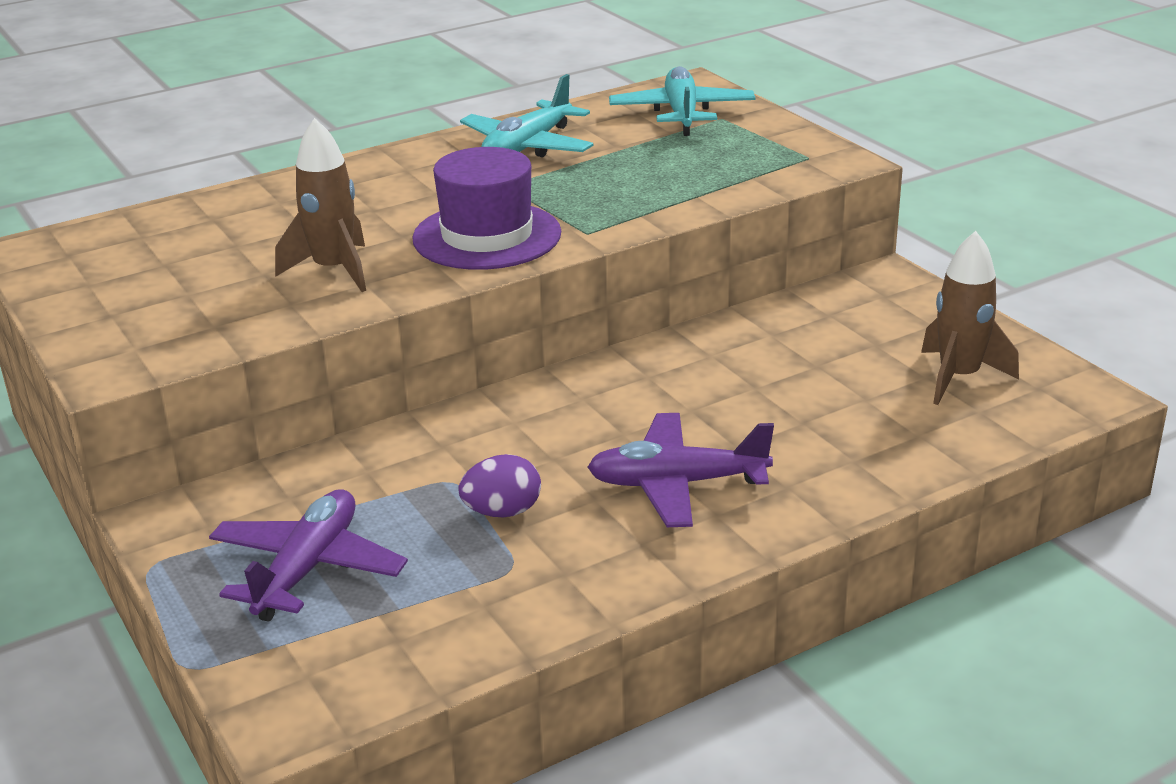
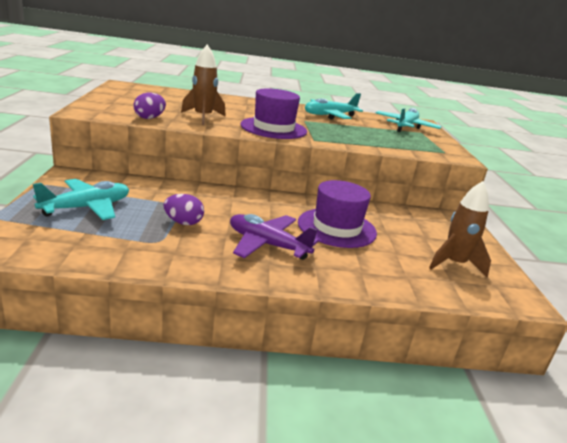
camera: 25 degrees right, 5 degrees down
(249, 322) = (149, 118): none -> purple egg
(308, 568) = (87, 207): purple plane -> turquoise plane
(737, 395) = (336, 228): none -> purple hat

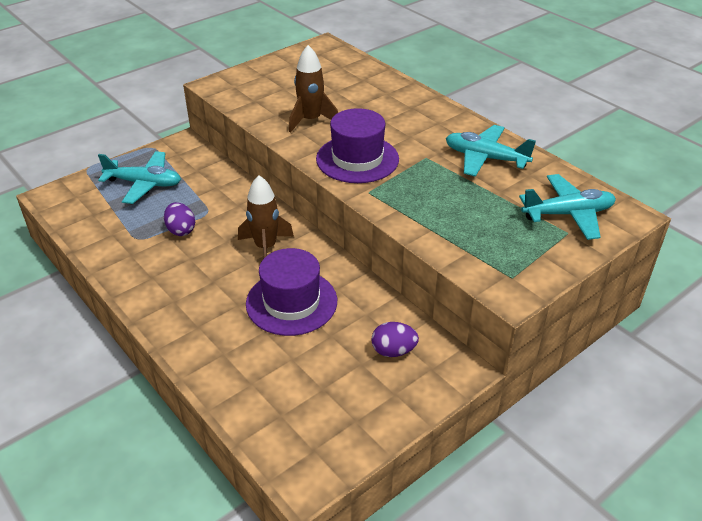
camera: 55 degrees right, 15 degrees up
(149, 118) = (257, 108): purple egg -> purple egg (393, 351)
(267, 245) = (201, 285): purple plane -> none
(454, 264) = (322, 405): brown rocket -> brown rocket (266, 247)

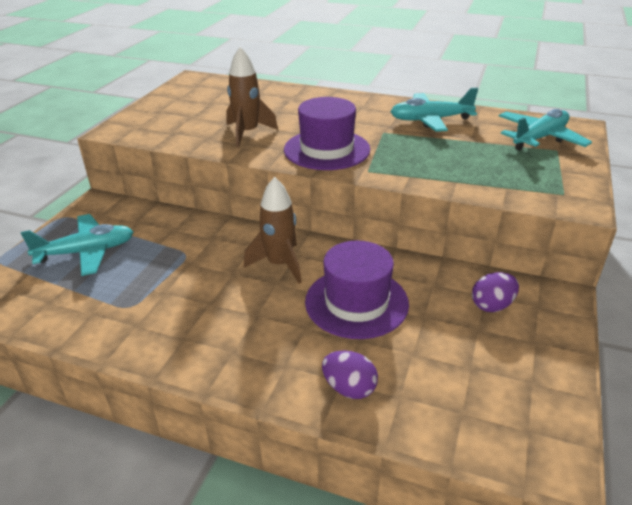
camera: 30 degrees left, 5 degrees down
(181, 230) = (172, 281): purple egg -> purple egg (349, 388)

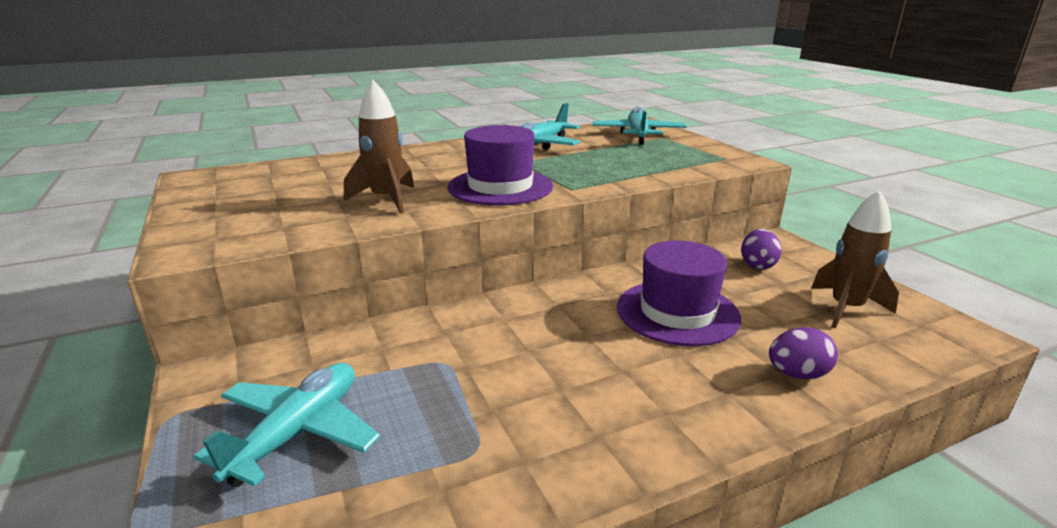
camera: 45 degrees left, 10 degrees down
(279, 264) = (560, 319): brown rocket -> brown rocket (846, 308)

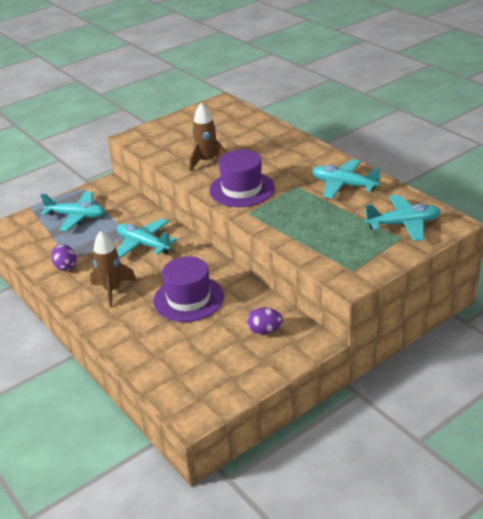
camera: 80 degrees right, 10 degrees up
(491, 343) = (143, 244): none -> turquoise plane
(797, 374) = (135, 341): purple egg -> purple egg (65, 266)
(846, 308) = (212, 366): brown rocket -> brown rocket (112, 290)

